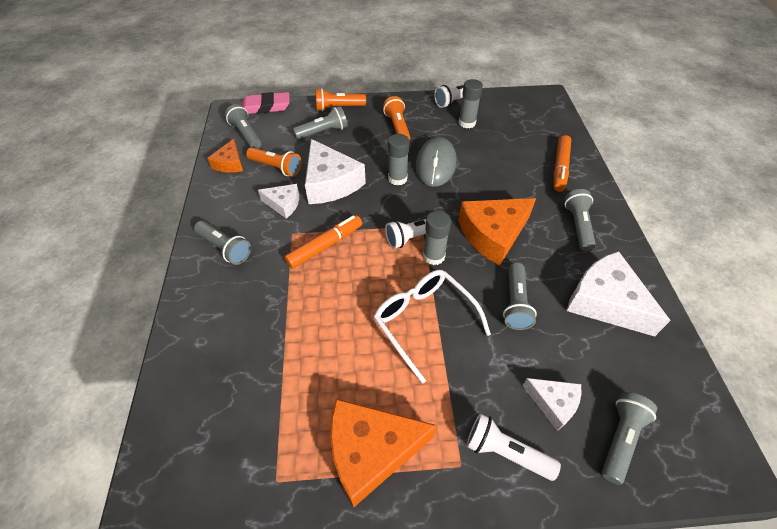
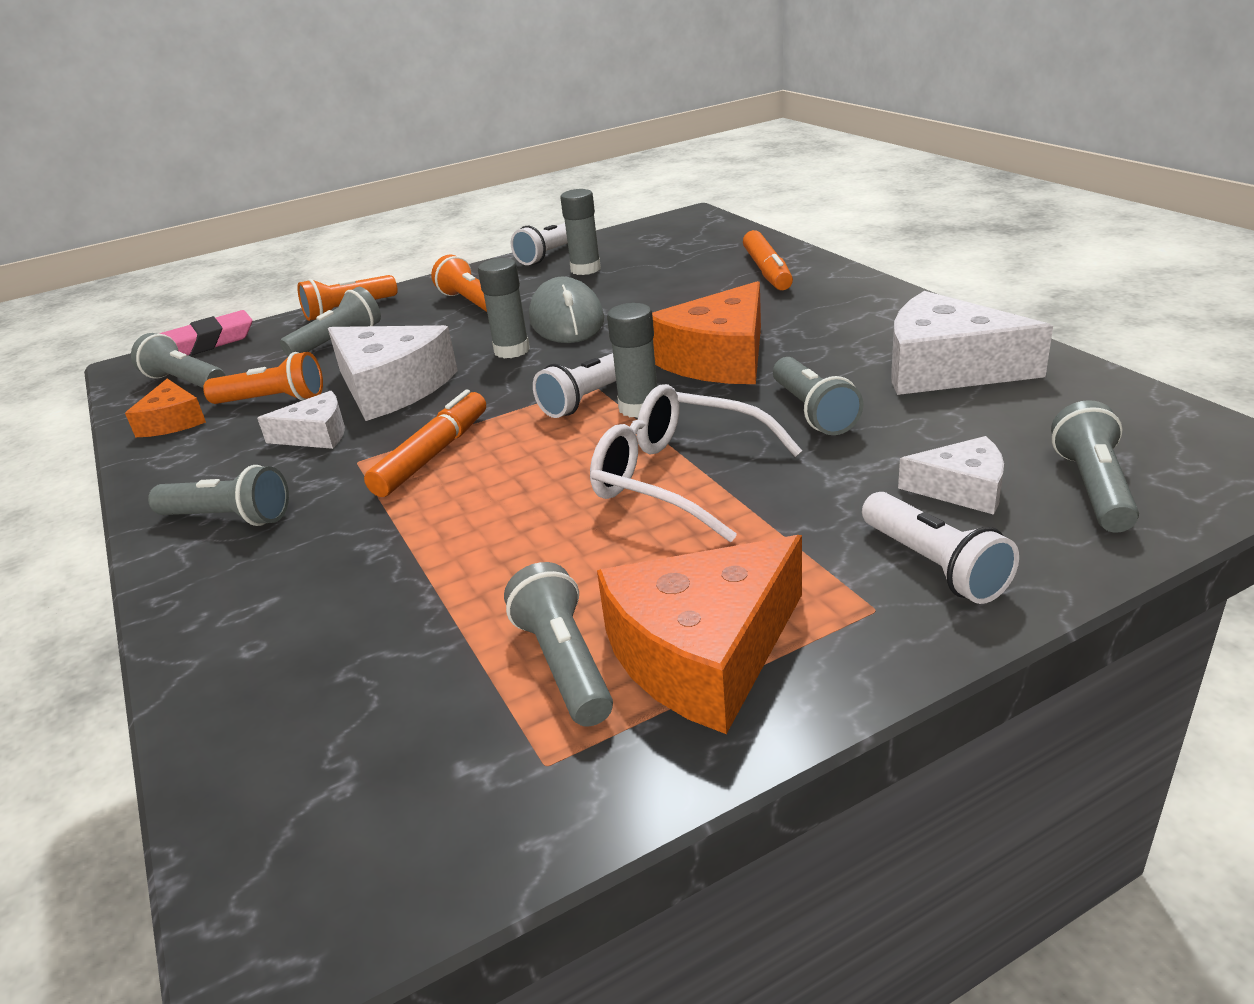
camera: 20 degrees left, 20 degrees down
(505, 452) = (934, 566): white flashlight -> white flashlight turned 120 degrees counterclockwise
(578, 225) = (841, 313): grey flashlight -> grey flashlight (564, 663)

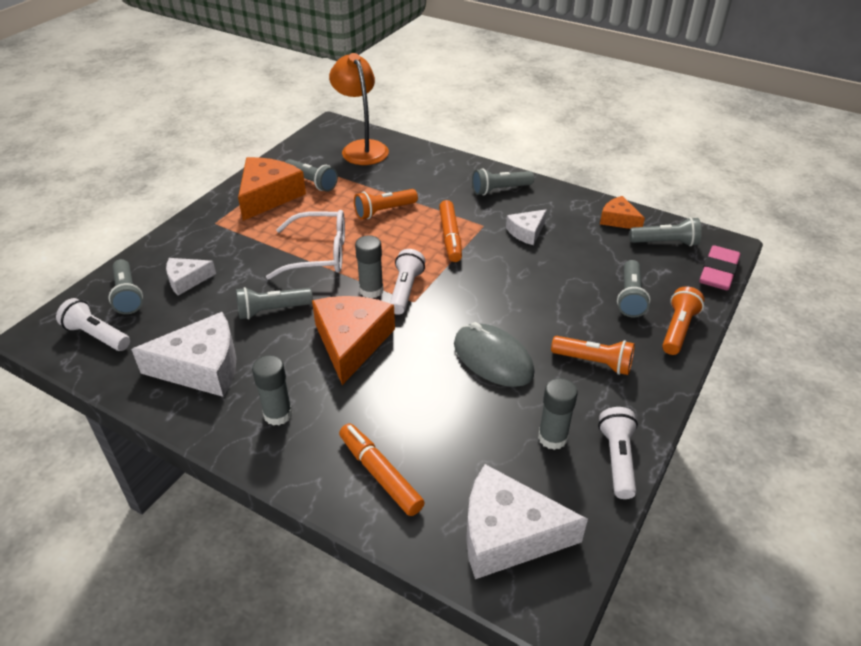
camera: 145 degrees right, 10 degrees up
(273, 400) = (587, 244): orange flashlight -> orange flashlight (384, 211)
(320, 757) = (361, 148): none -> orange lamp
(391, 388) = (532, 269): white cheese -> white cheese (507, 534)
(512, 350) = (496, 317): grey glue stick -> grey glue stick (278, 414)
(813, 412) = (272, 310): grey flashlight -> grey flashlight turned 60 degrees counterclockwise
(934, 566) = (195, 243): white flashlight -> white flashlight (97, 335)

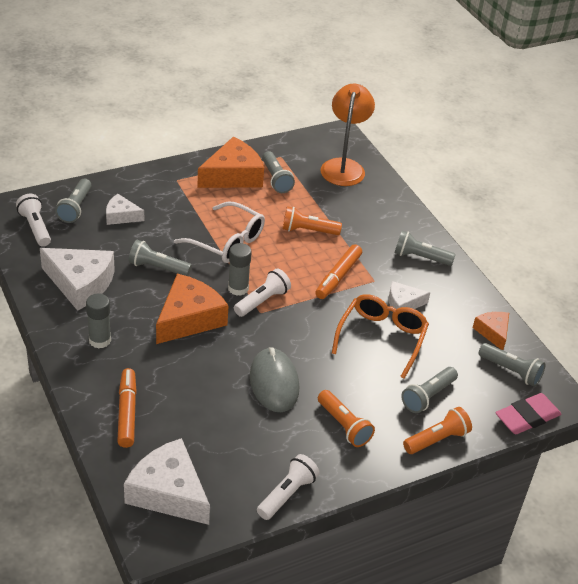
camera: 30 degrees right, 0 degrees up
(540, 268) = (382, 338): none -> orange glasses
(552, 438) = (258, 456): grey glue stick -> none

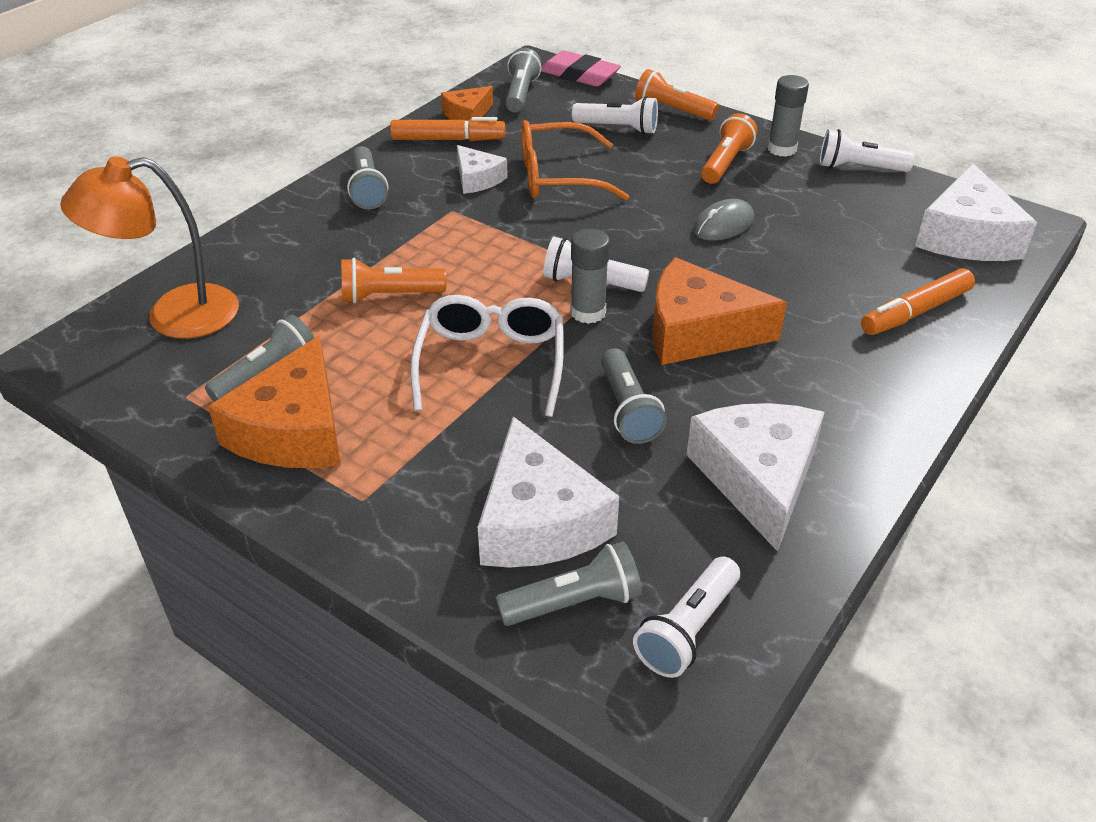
camera: 115 degrees left, 0 degrees up
(100, 340) = (839, 395): grey glue stick -> grey glue stick (782, 149)
(121, 216) = (538, 521): white cheese -> white cheese, size x1.82
(233, 175) = (293, 430): orange cheese -> orange cheese turned 105 degrees counterclockwise
(274, 383) = (723, 224): grey mouse -> grey mouse, size x0.65
(308, 230) = (389, 296): orange flashlight -> orange flashlight turned 105 degrees clockwise
(338, 277) = (473, 239): orange marker -> orange marker (448, 139)
(428, 396) = (618, 128): grey flashlight -> white flashlight

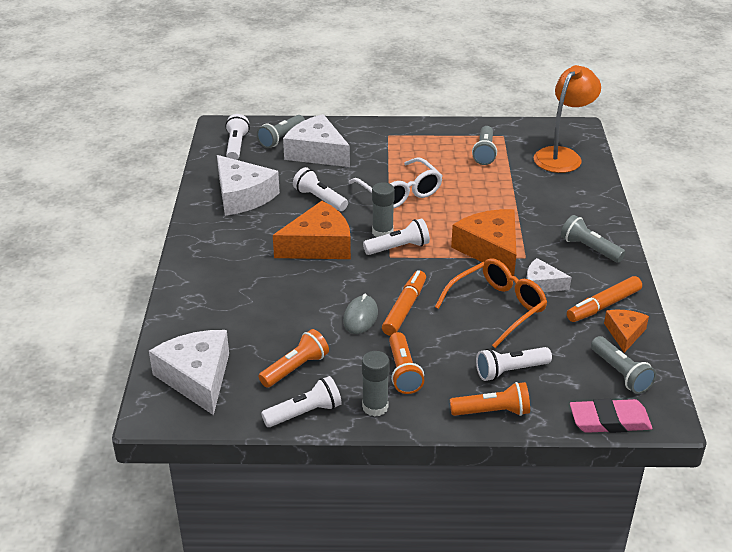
camera: 145 degrees right, 5 degrees down
(293, 430) = (444, 142): orange cheese -> orange cheese (490, 250)
(389, 296) = (486, 201): orange flashlight -> orange flashlight (295, 368)
(628, 410) = (319, 199): grey flashlight -> white flashlight
(915, 312) = (208, 304): orange marker -> orange marker (405, 308)

